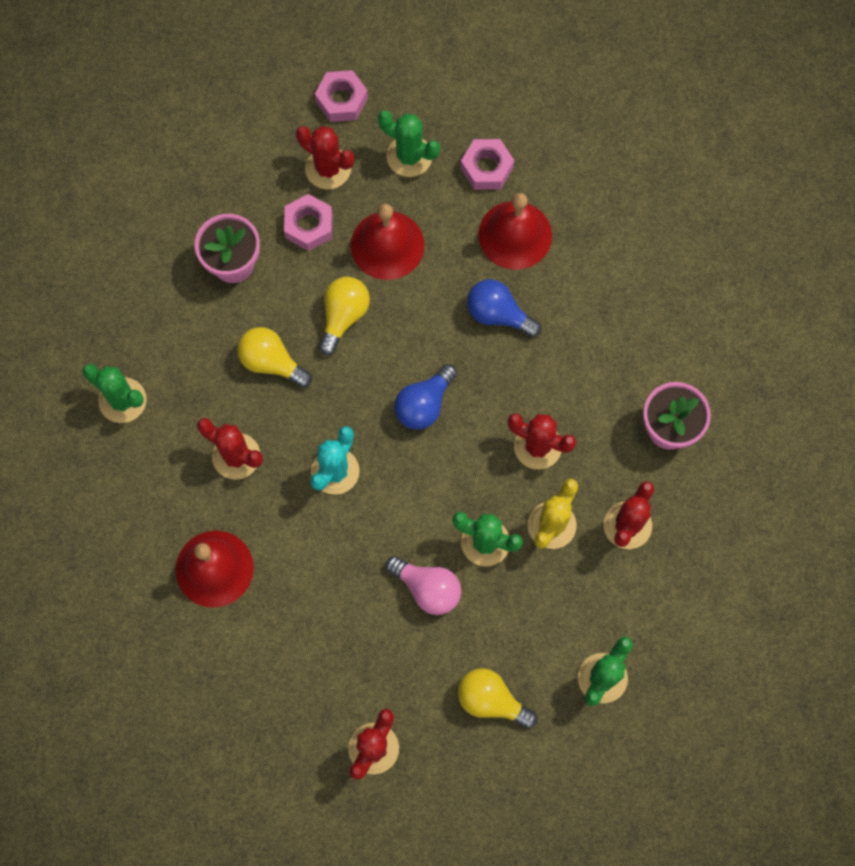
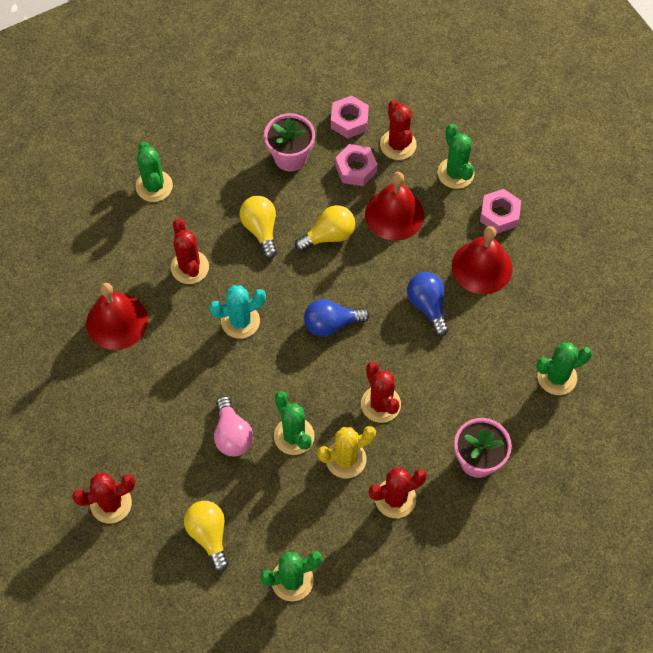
camera: 40 degrees right, 10 degrees down
(341, 100) = (442, 112): pink nut -> pink nut (349, 121)
(672, 291) = (557, 377): none -> green cactus

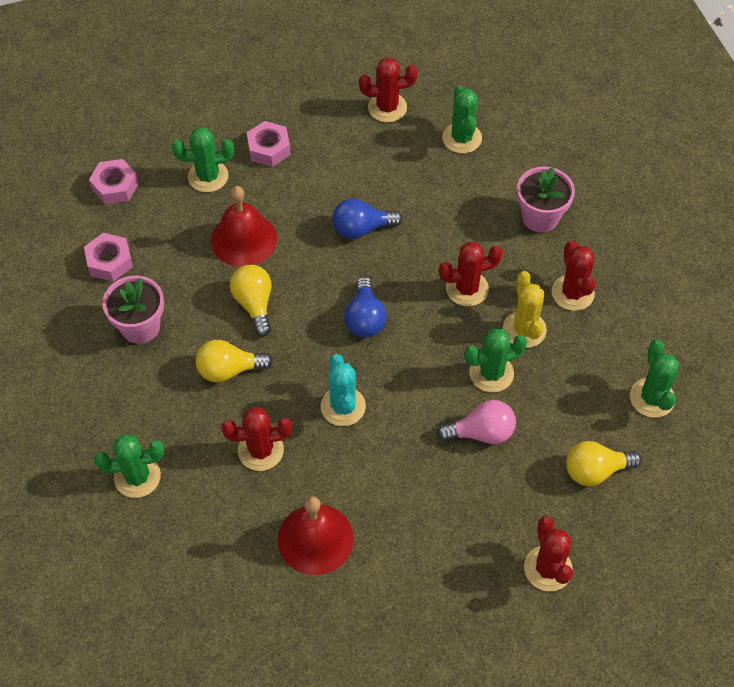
camera: 80 degrees left, 5 degrees down
(356, 169) = (175, 265): pink nut -> pink nut (115, 186)
(398, 145) = (156, 221): red cactus -> red cactus (387, 107)
(482, 267) = (326, 174): red bell -> none

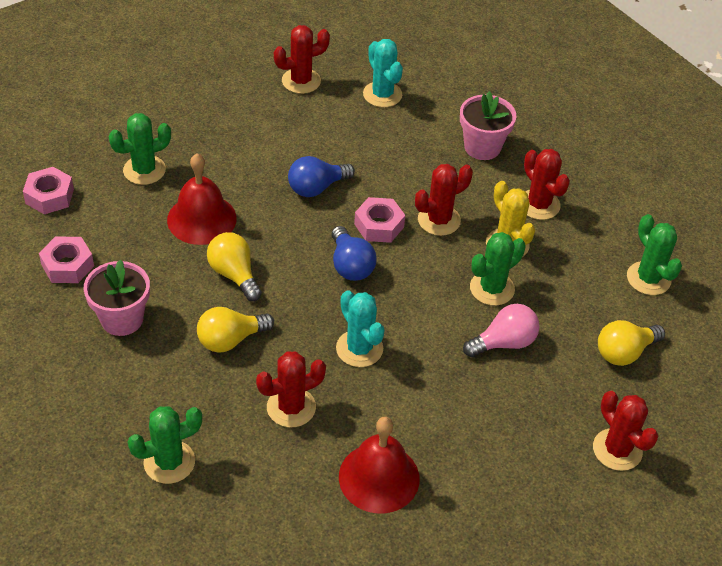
camera: 20 degrees left, 10 degrees down
(269, 149) = (197, 135): pink nut -> pink nut (379, 225)
(462, 138) = (382, 94): green cactus -> turquoise cactus

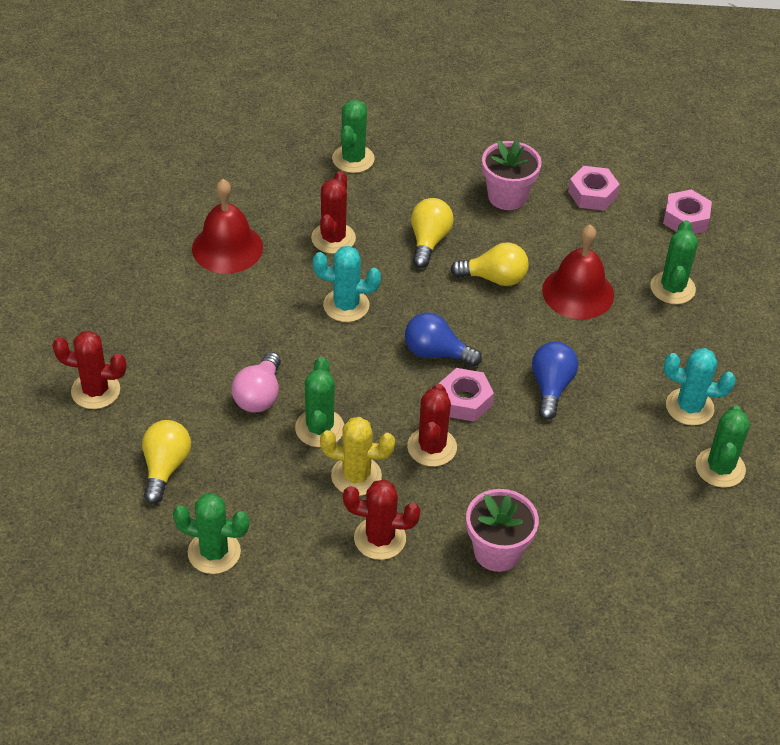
camera: 130 degrees right, 0 degrees up
(301, 81) = (720, 468): red cactus -> green cactus
(382, 94) = (646, 522): turquoise cactus -> turquoise cactus (689, 407)

